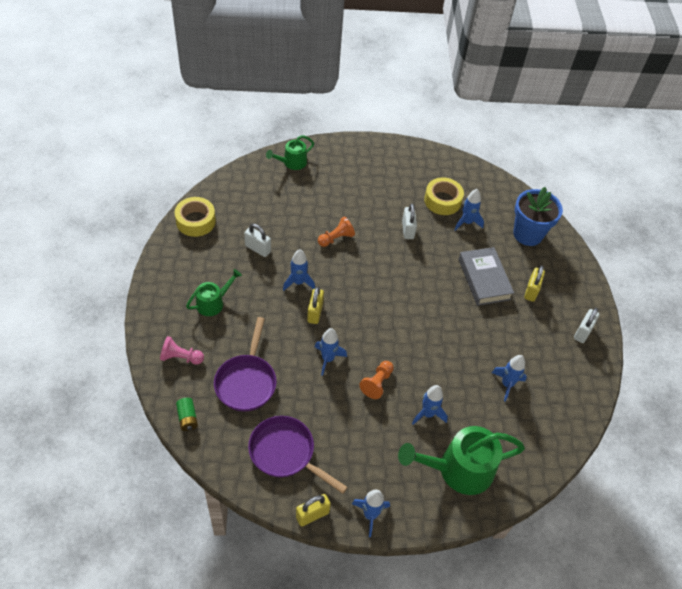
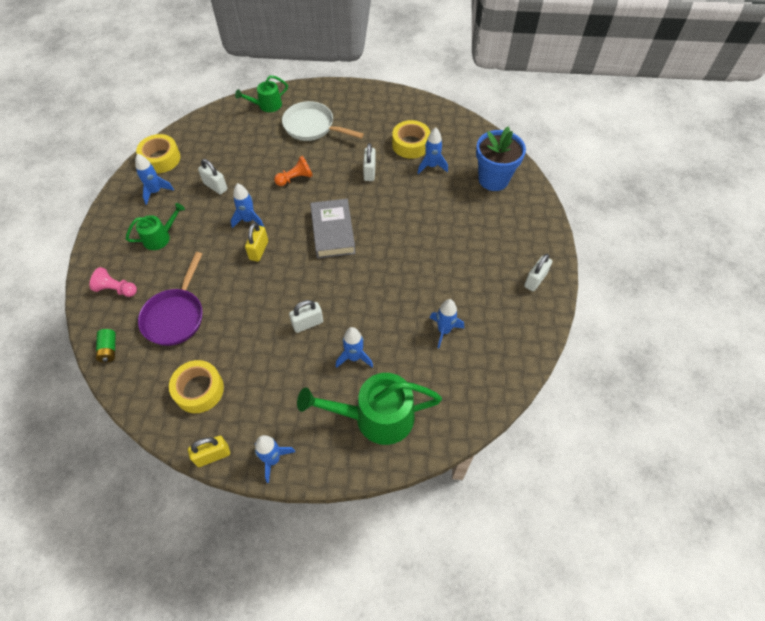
camera: 10 degrees right, 5 degrees up
(285, 453) = (199, 390): purple pan -> yellow tape
(328, 359) = (262, 297): blue rocket -> blue rocket (156, 191)
(342, 184) = (312, 127): none -> white pan
(377, 383) = (307, 323): orange pawn -> white padlock
(484, 279) = (439, 223): grey book -> grey book (333, 232)
(531, 291) = (487, 236): yellow padlock -> none

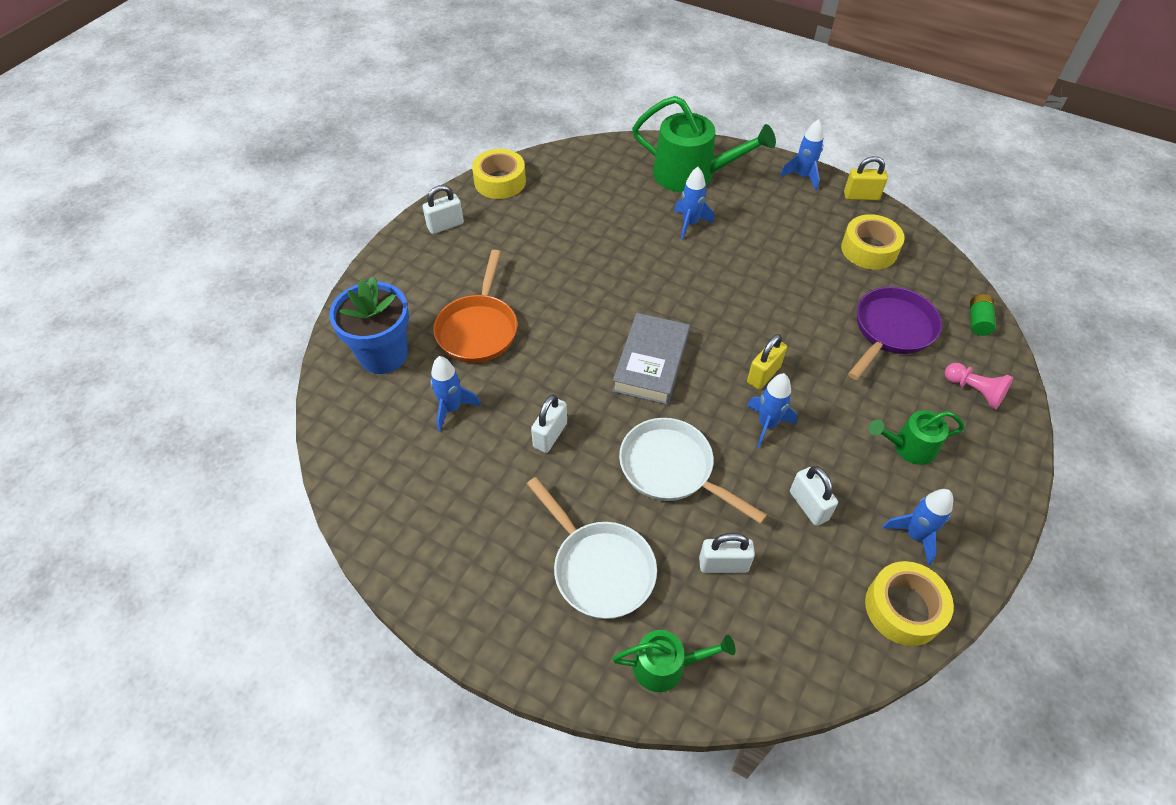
camera: 155 degrees left, 5 degrees down
(295, 178) = (671, 469): orange pawn -> white pan
(307, 323) = (728, 270): white padlock -> white padlock (723, 564)
(410, 144) = (455, 459): yellow tape -> yellow tape (500, 181)
(444, 331) = (581, 215): blue rocket -> none
(451, 214) = (478, 329): none -> orange pan

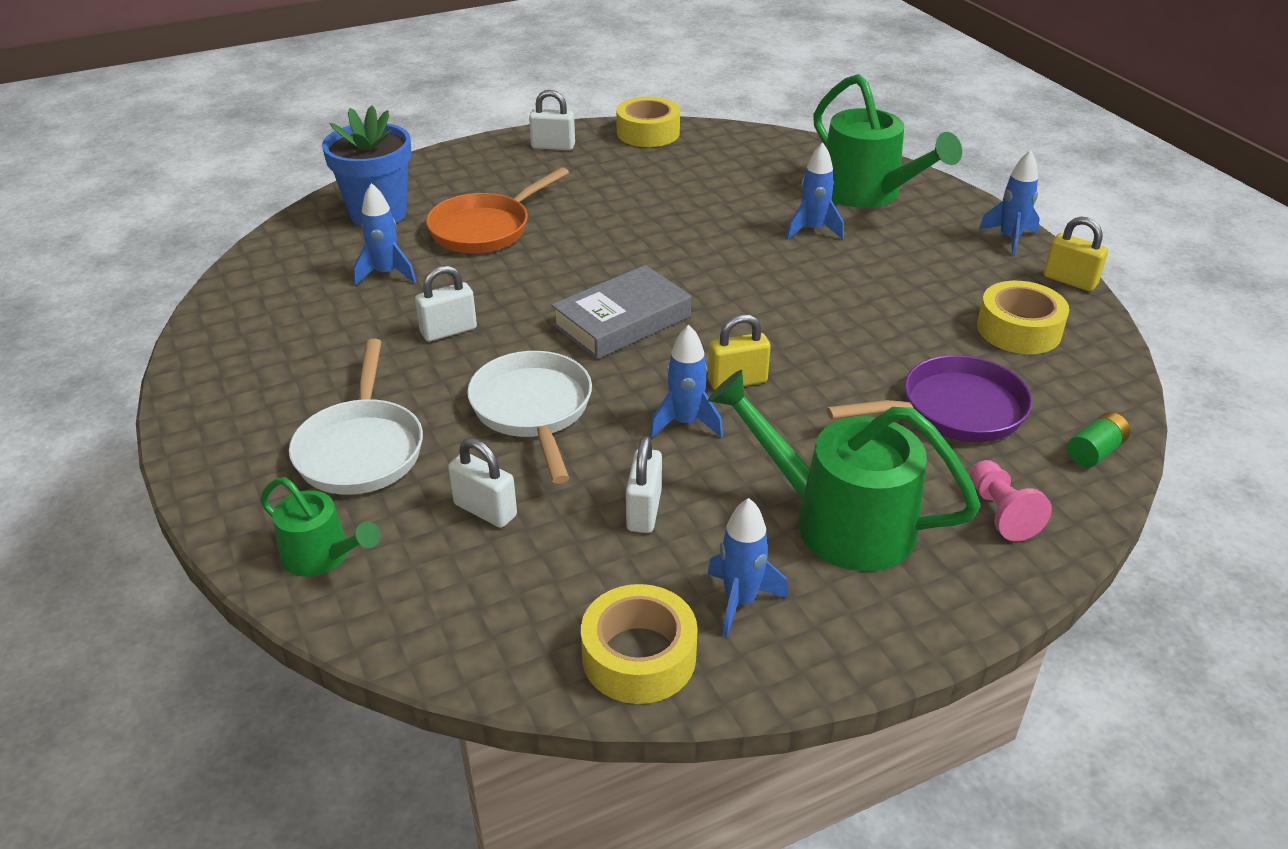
camera: 35 degrees right, 15 degrees down
(909, 447) = (839, 521): green watering can -> green watering can, size x1.82

